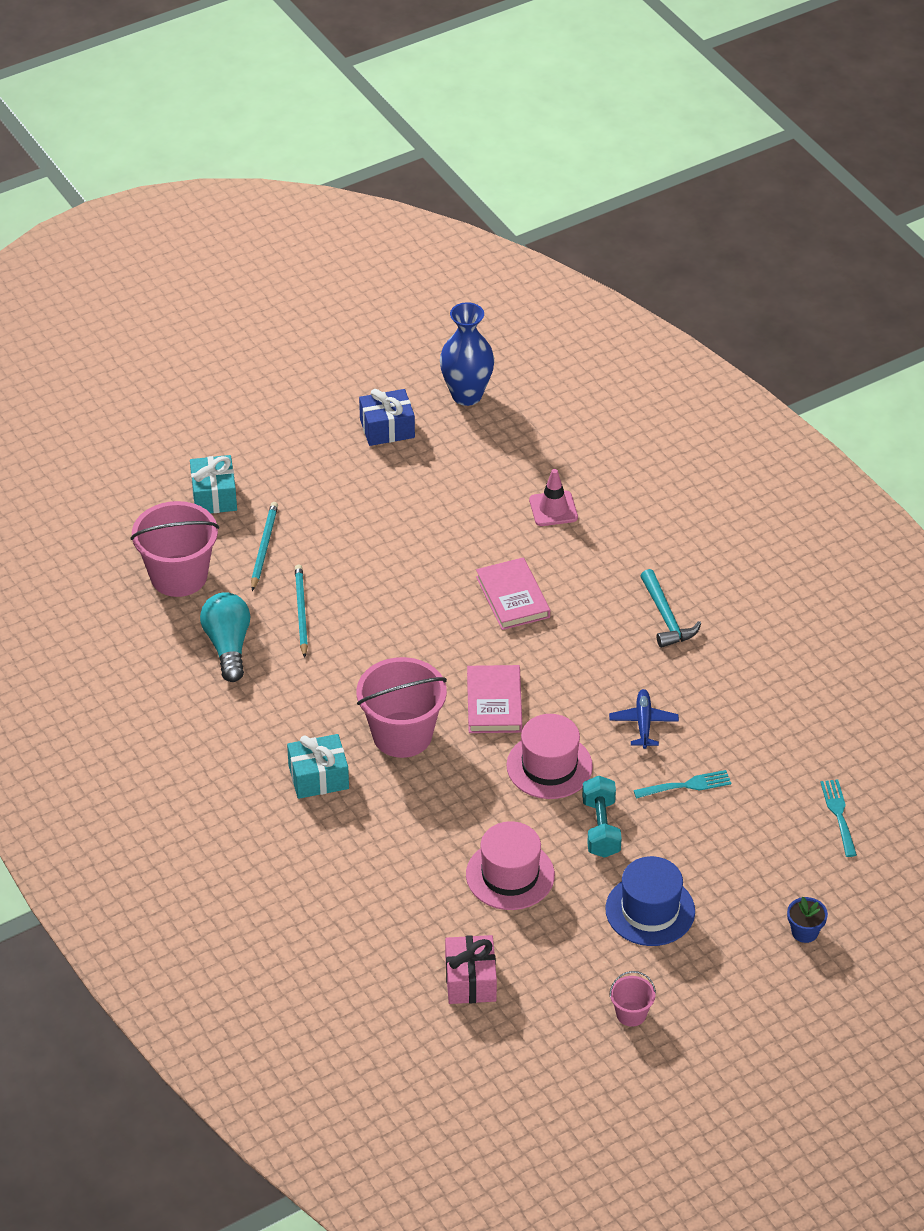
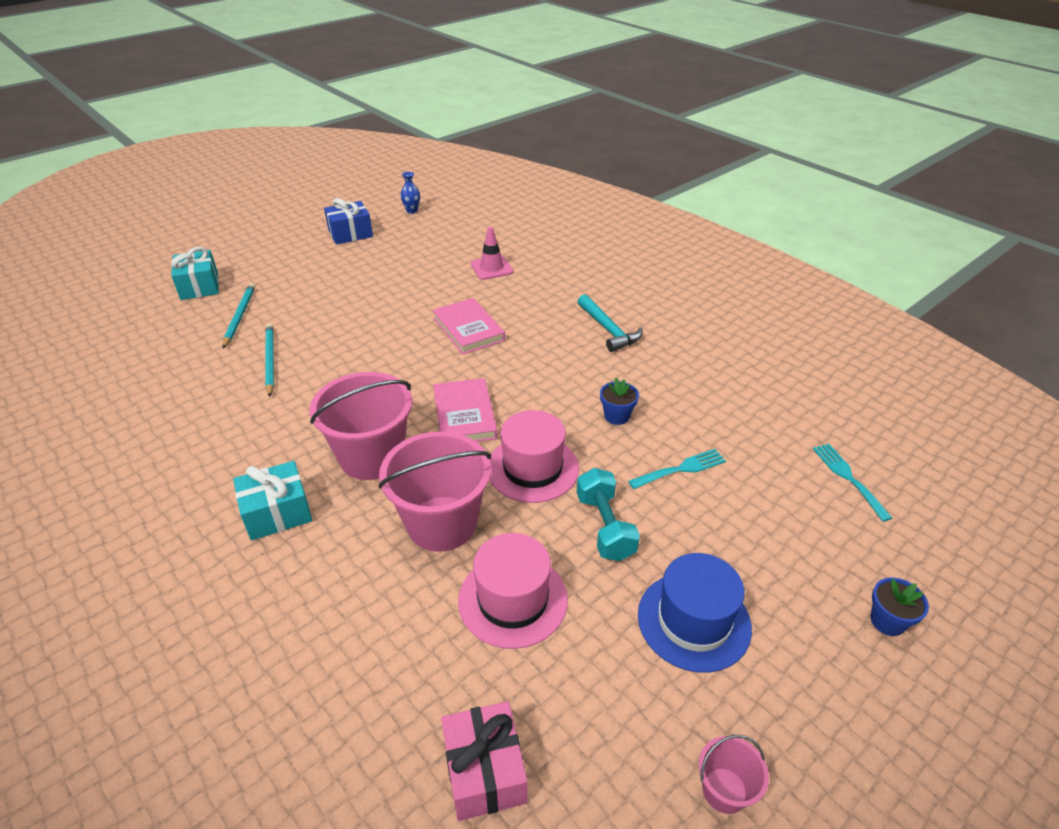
camera: 10 degrees left, 5 degrees down
(179, 576) = (154, 345): pink bucket -> pink bucket (442, 523)
(228, 646) = (193, 396): turquoise light bulb -> none
(467, 395) = (412, 211): blue vase -> blue vase, size x0.47
(643, 723) = (617, 416): blue plane -> blue flower pot

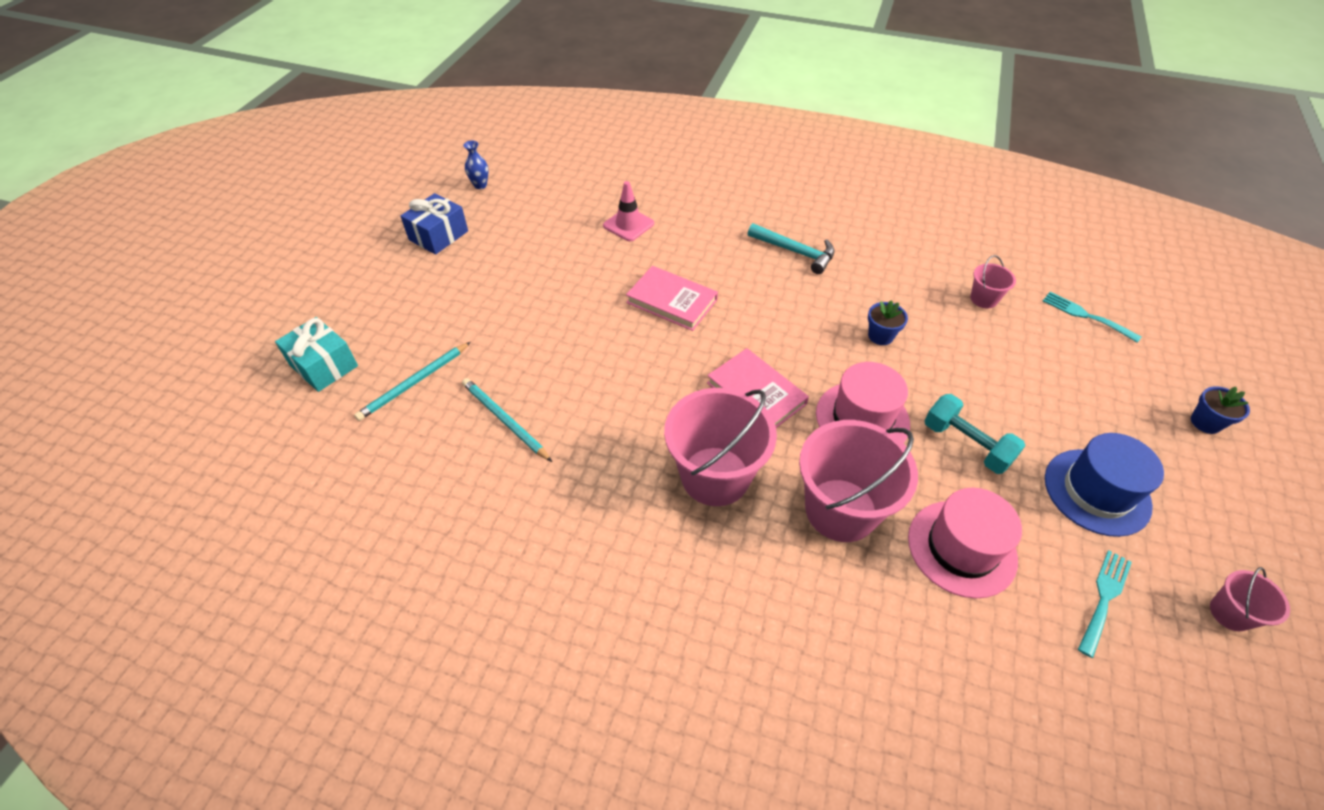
camera: 30 degrees left, 10 degrees up
(240, 316) = (414, 383): turquoise pencil -> turquoise pencil turned 105 degrees counterclockwise
(277, 513) = (686, 579): turquoise gift -> none
(485, 771) = (1079, 704): pink gift -> none
(681, 469) = (971, 363): turquoise fork -> turquoise fork (1104, 598)
(750, 425) = (983, 299): none -> pink bucket

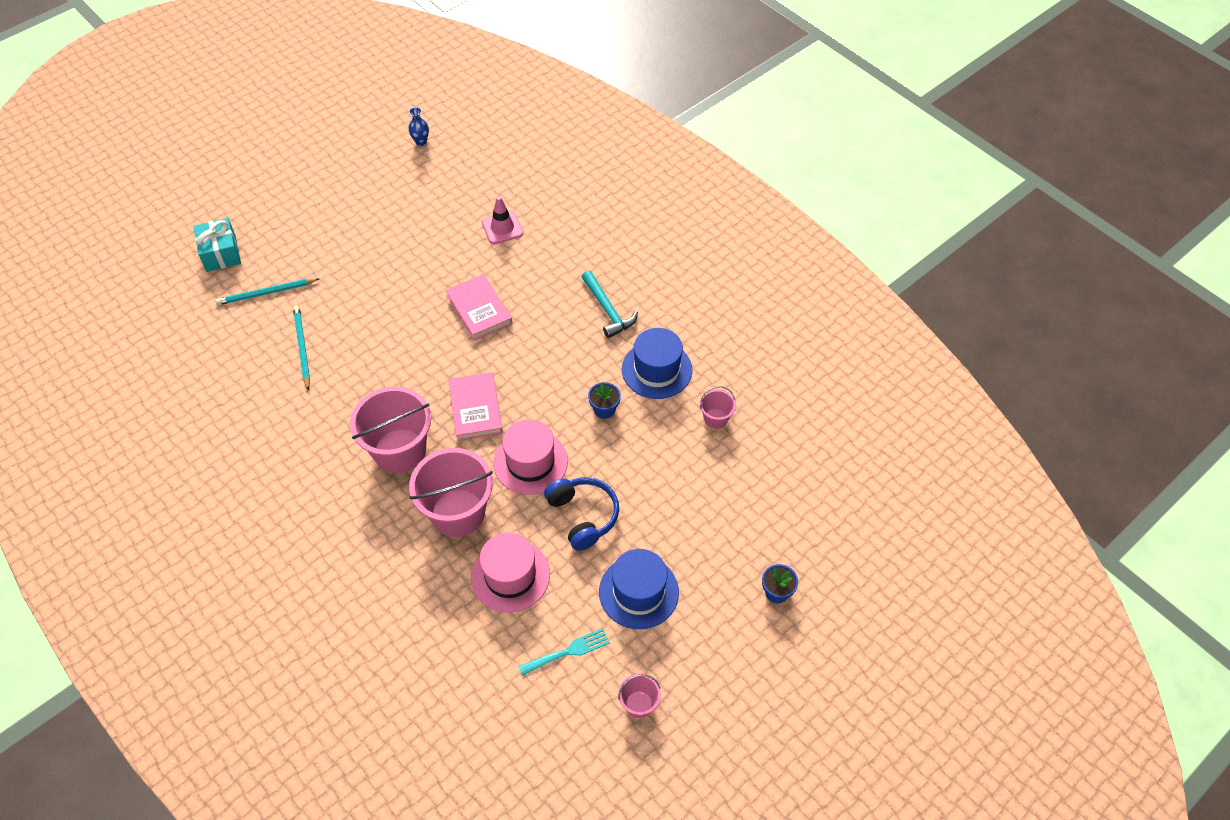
camera: 30 degrees right, 5 degrees up
(438, 235) = (359, 177): blue gift -> none
(890, 281) = (657, 370): none -> blue hat
(966, 444) = (583, 516): turquoise dumbbell -> blue headphones
(1085, 316) = (782, 471): turquoise fork -> none

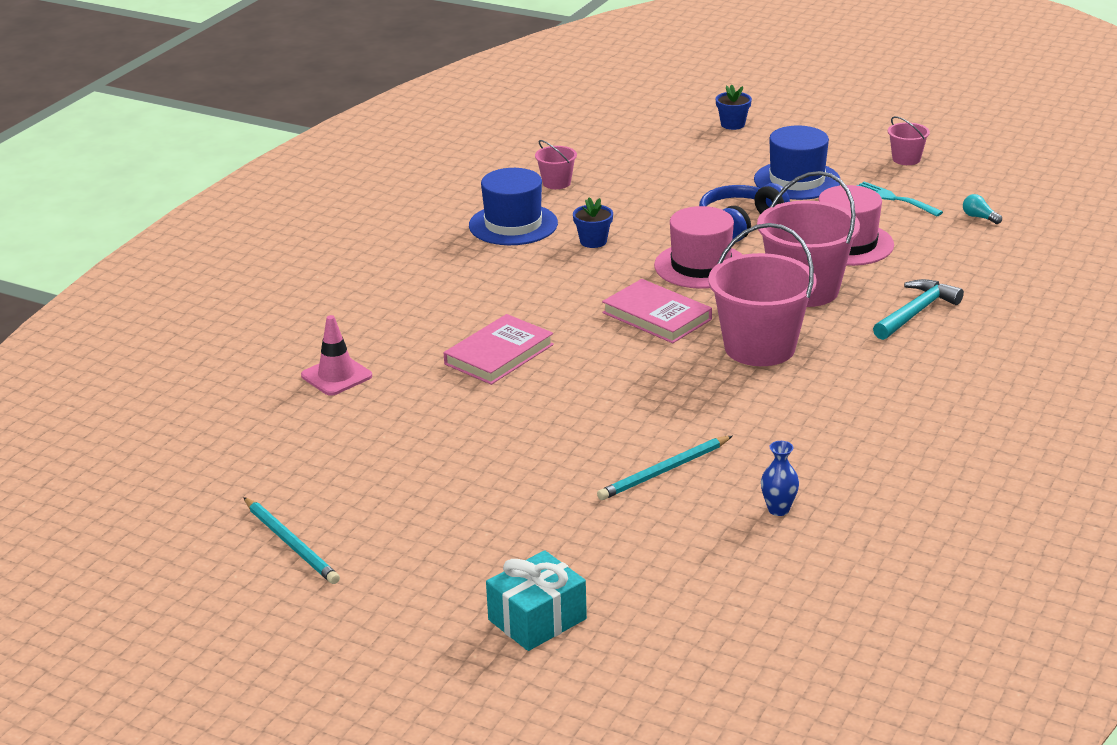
camera: 110 degrees left, 25 degrees down
(266, 293) = (589, 540): turquoise pencil -> turquoise pencil (291, 544)
(421, 142) = (174, 499): blue vase -> blue vase (778, 509)
(475, 408) = (657, 316): pink book -> pink book turned 75 degrees clockwise
(500, 702) = (979, 217): none -> turquoise light bulb
(608, 310) = (442, 270): turquoise hammer -> turquoise hammer (916, 312)

